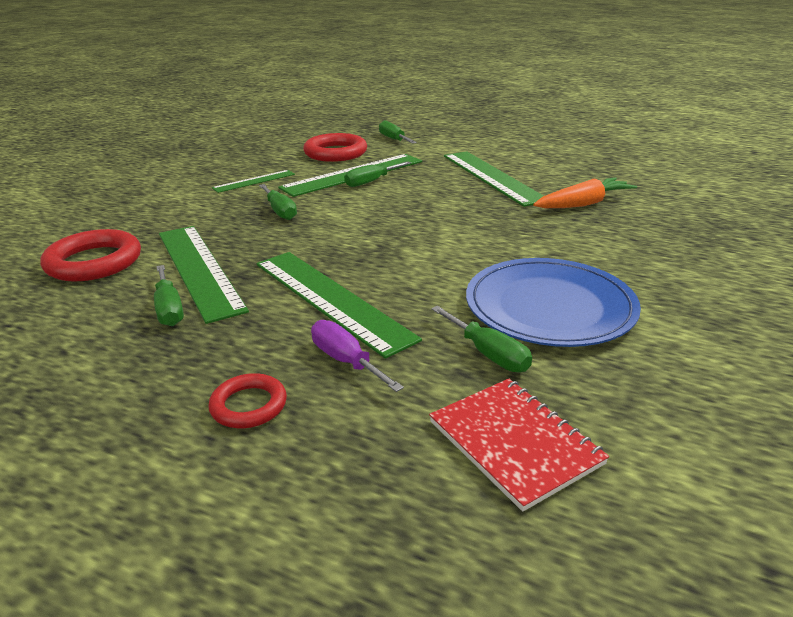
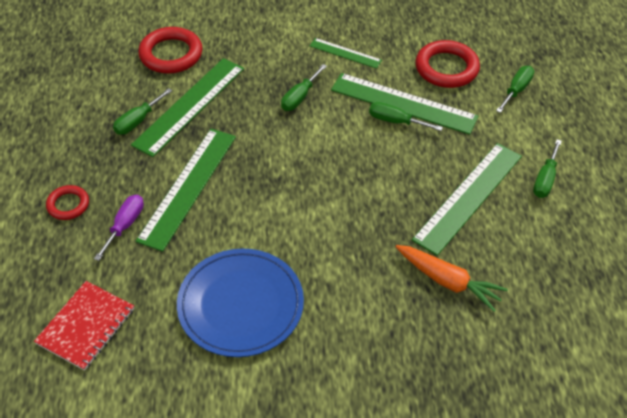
camera: 60 degrees right, 20 degrees up
(488, 354) = (164, 289): green screwdriver -> green screwdriver (545, 179)

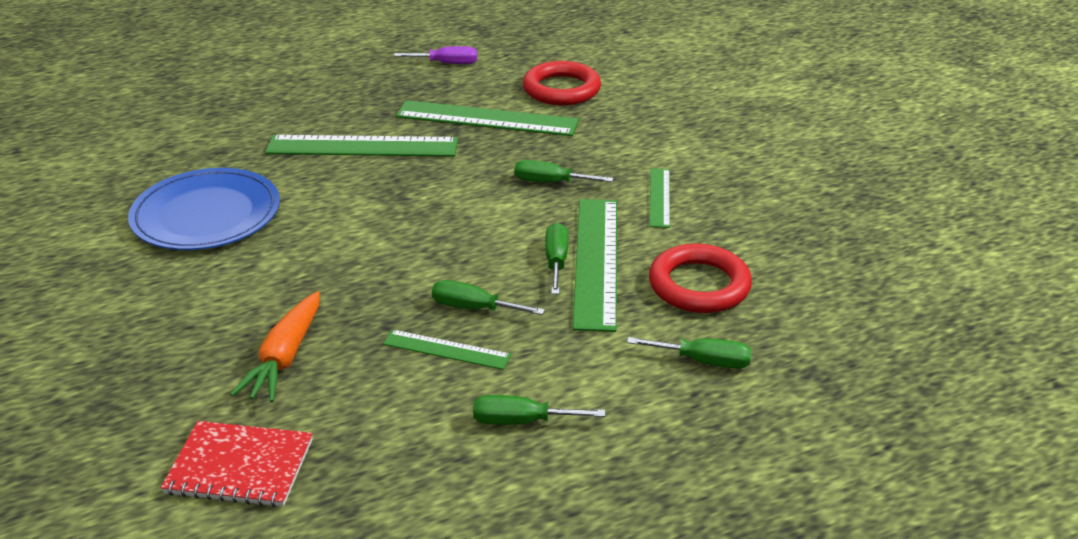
camera: 70 degrees right, 15 degrees down
(68, 205) = (308, 92): red ring -> none
(86, 326) = (158, 138): red notebook -> red notebook (240, 466)
(125, 225) = (293, 126): purple screwdriver -> purple screwdriver (447, 63)
(138, 121) = (444, 97): green screwdriver -> green screwdriver (474, 308)
(468, 197) = (446, 349): green ruler -> green ruler, size x0.53

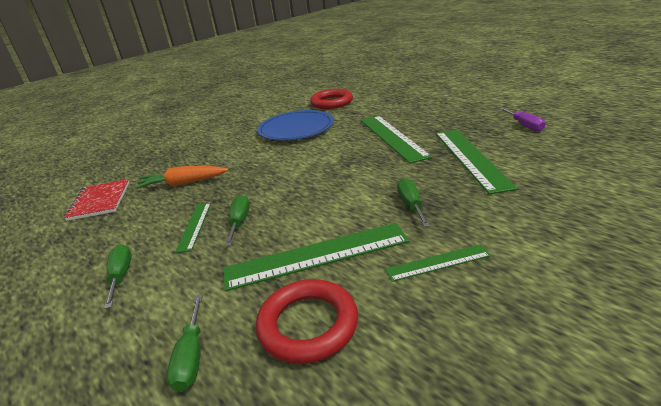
camera: 75 degrees right, 5 degrees down
(556, 261) = (307, 237): green screwdriver -> none
(561, 89) = (555, 170): red ring -> red ring (331, 102)

